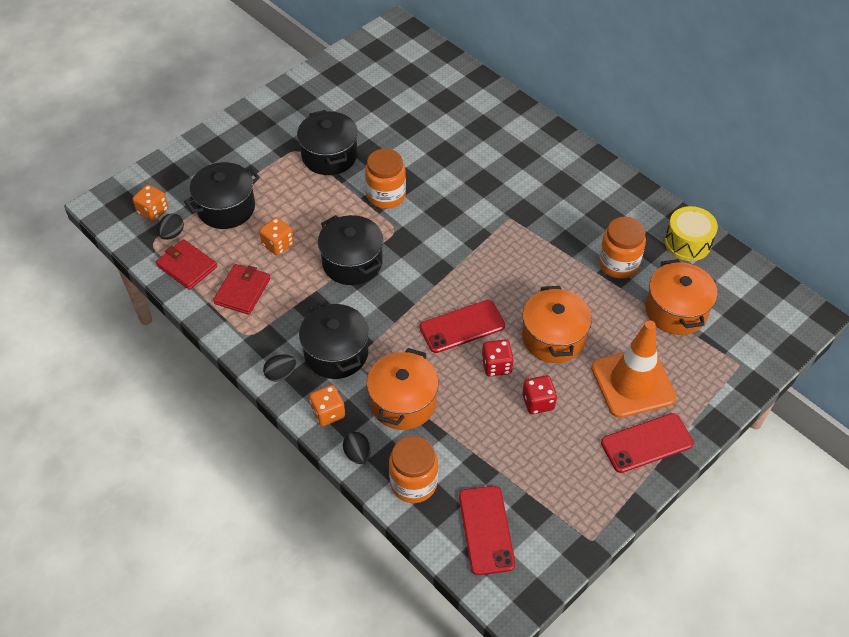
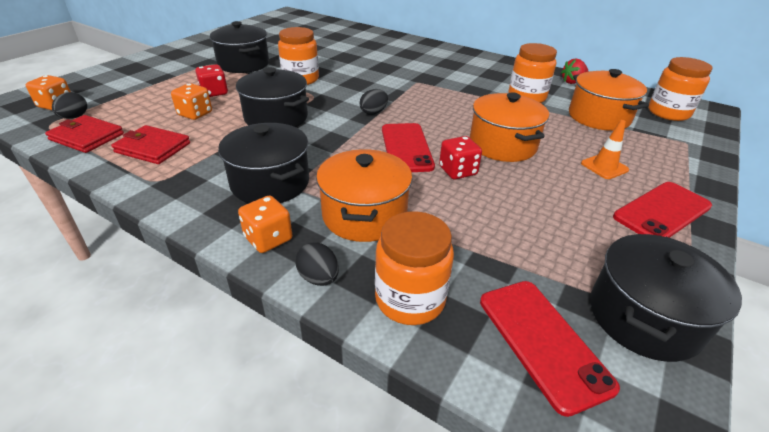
camera: 15 degrees left, 15 degrees down
(226, 208) = (139, 97): black pot -> black pot (644, 317)
(242, 291) = (153, 148): red wallet -> red wallet turned 75 degrees counterclockwise
(280, 374) = (200, 210): black egg -> black egg (373, 112)
(462, 327) = (406, 147): red phone -> red phone turned 60 degrees counterclockwise
(538, 402) = (520, 194): red dice -> red dice (214, 92)
(633, 383) = (604, 167): orange traffic cone -> orange traffic cone, size x0.46
(687, 243) = (572, 82): yellow drum -> red strawberry
(758, 315) = (668, 113): none -> orange jar

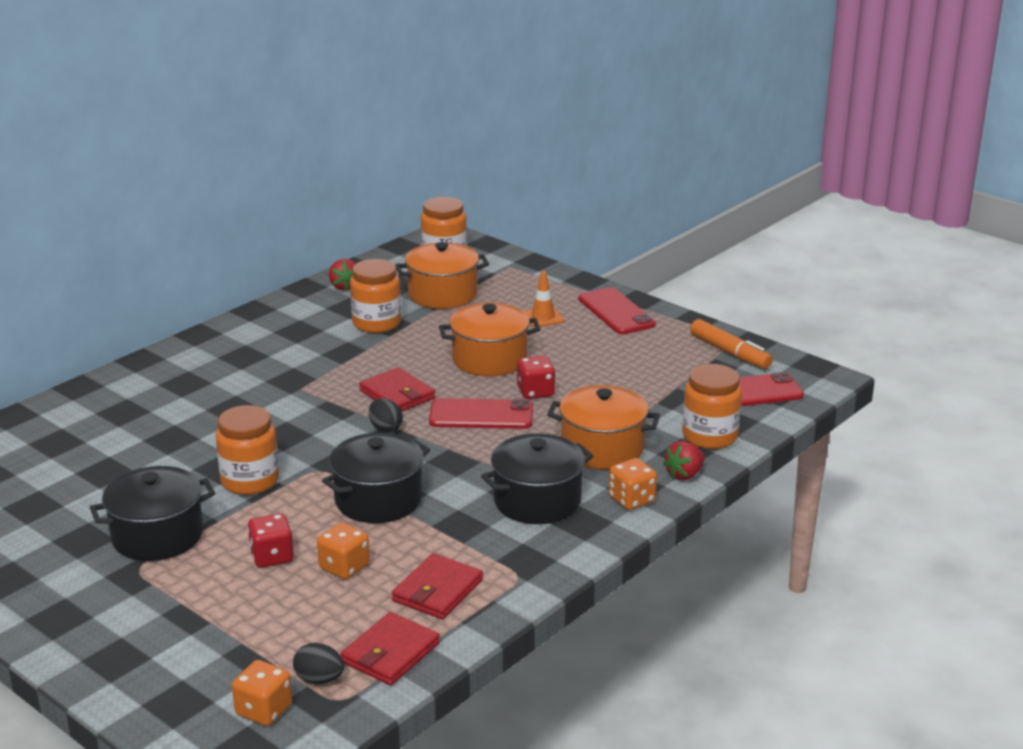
camera: 80 degrees left, 10 degrees down
(319, 278) = (684, 475): black egg -> red strawberry
(424, 112) = (397, 394): none -> red wallet
(644, 317) = (729, 352): black pot -> orange marker

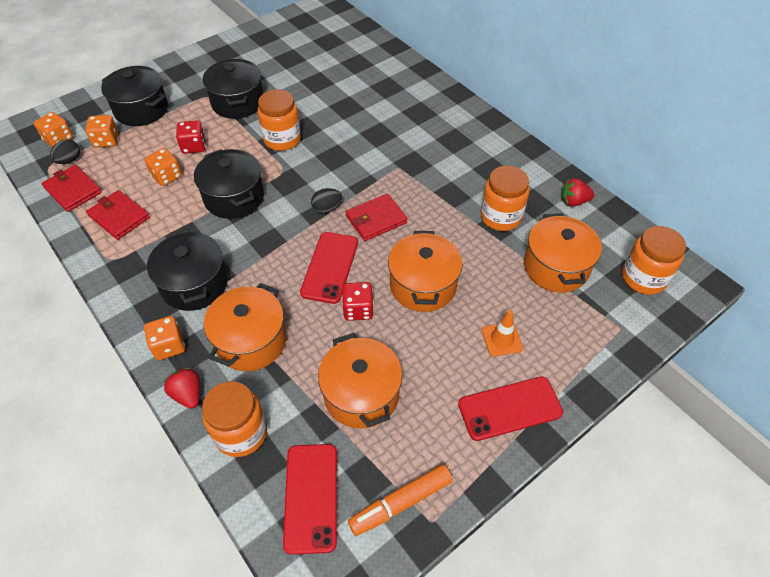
camera: 100 degrees right, 25 degrees up
(176, 634) = (141, 110): none -> black pot
(264, 652) = (106, 140): none -> orange dice
(636, 380) = (361, 394): none -> orange pot

